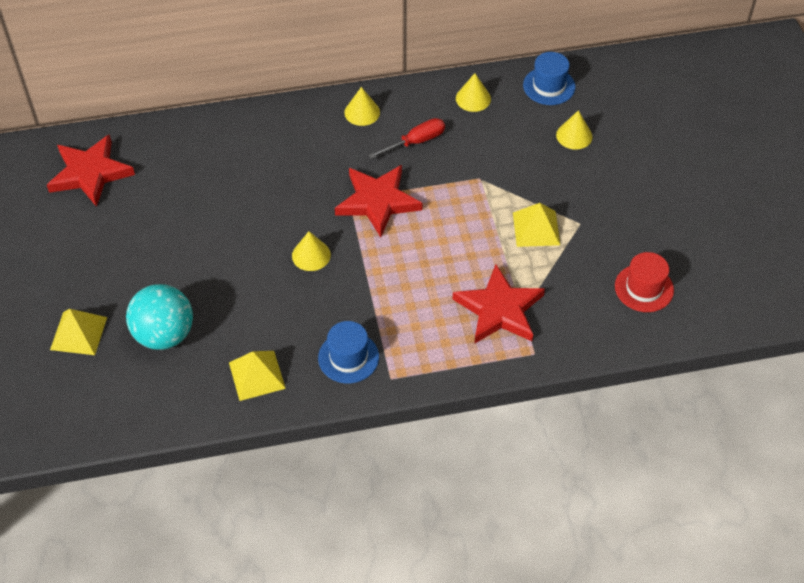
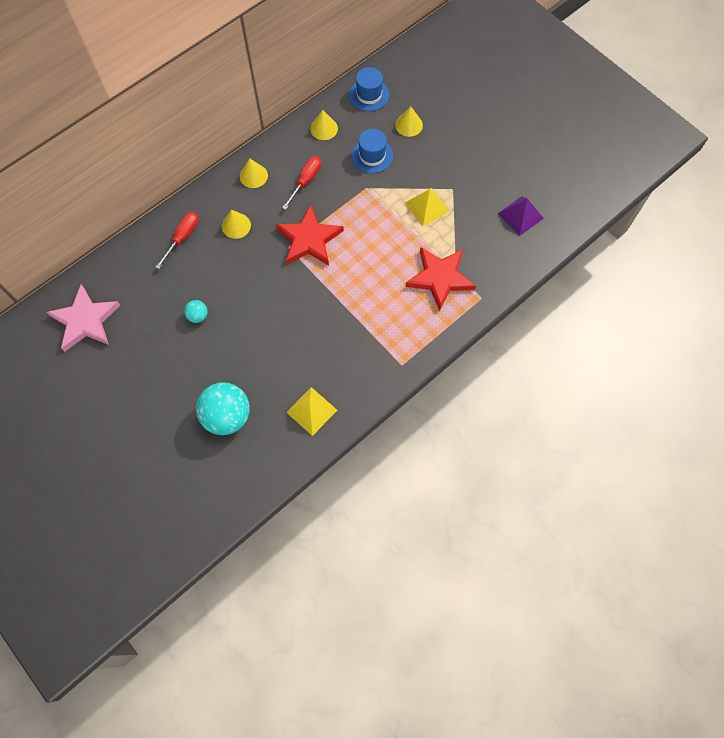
camera: 30 degrees left, 15 degrees up
(78, 333) = (164, 448): yellow pyramid -> none
(90, 173) = (85, 320): red star -> pink star
(205, 222) = (198, 316): none -> turquoise ball
(244, 139) = (183, 237): none -> red screwdriver
(311, 255) = (290, 303): yellow cone -> yellow cone (236, 225)
(348, 357) = (364, 365): blue hat -> blue hat (372, 155)
(644, 288) = (520, 215): red hat -> purple pyramid

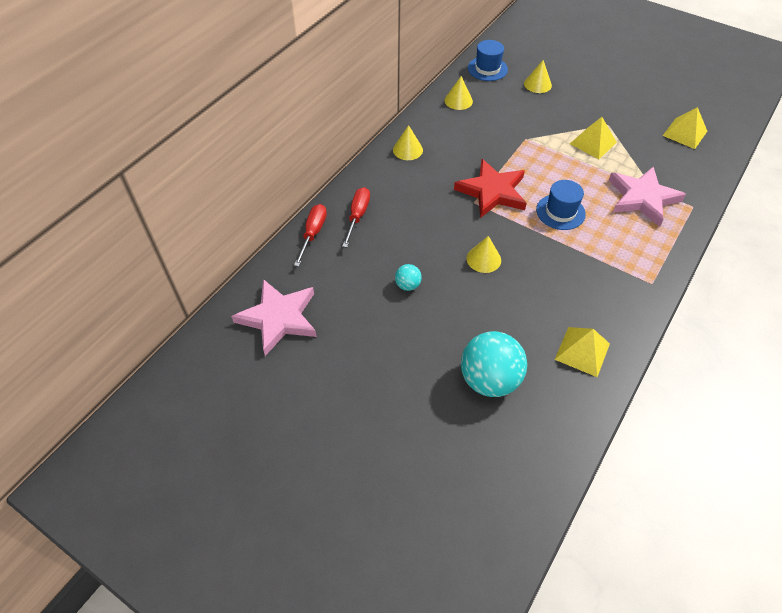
camera: 15 degrees left, 15 degrees down
(236, 225) = (410, 194): yellow cone -> yellow cone (483, 259)
(306, 181) = (463, 144): red screwdriver -> red screwdriver (313, 233)
(372, 155) = (516, 113): blue hat -> blue hat (560, 212)
(440, 278) = (642, 198): red star -> pink star
(520, 215) = (684, 133): purple pyramid -> yellow pyramid

